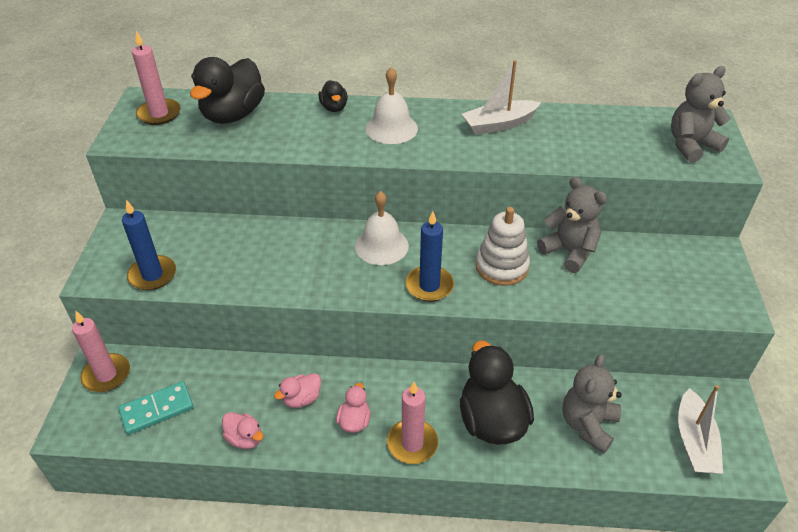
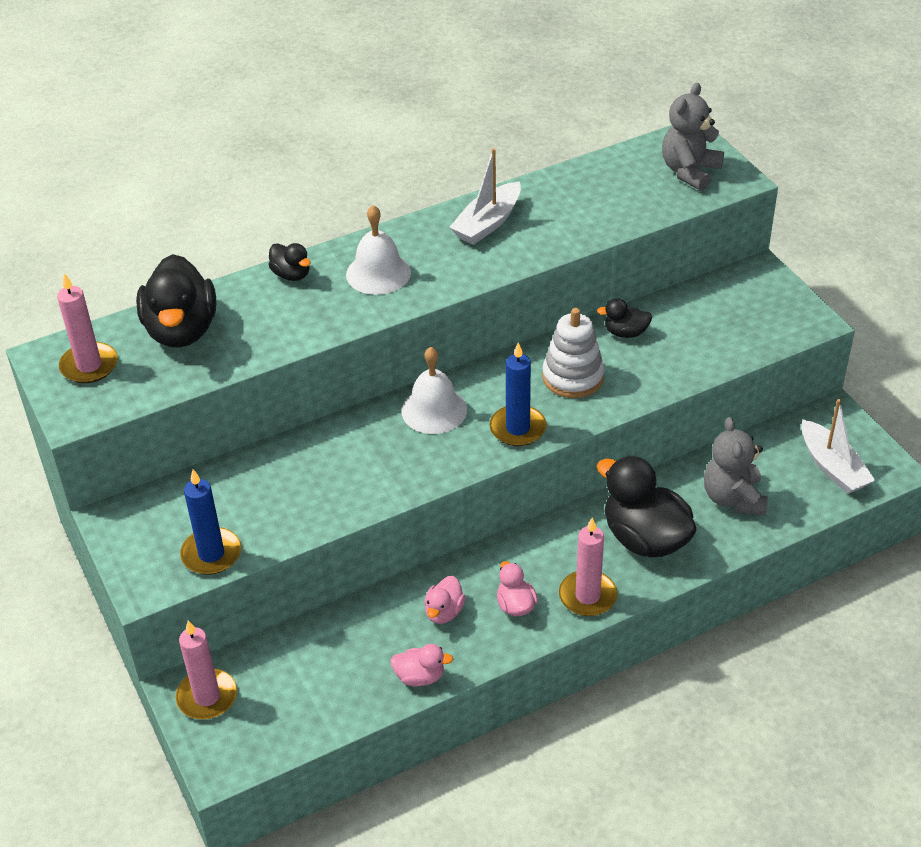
camera: 30 degrees left, 0 degrees up
(157, 409) = (300, 699): turquoise domino -> none
(569, 251) = (625, 333): grey teddy bear -> black duck

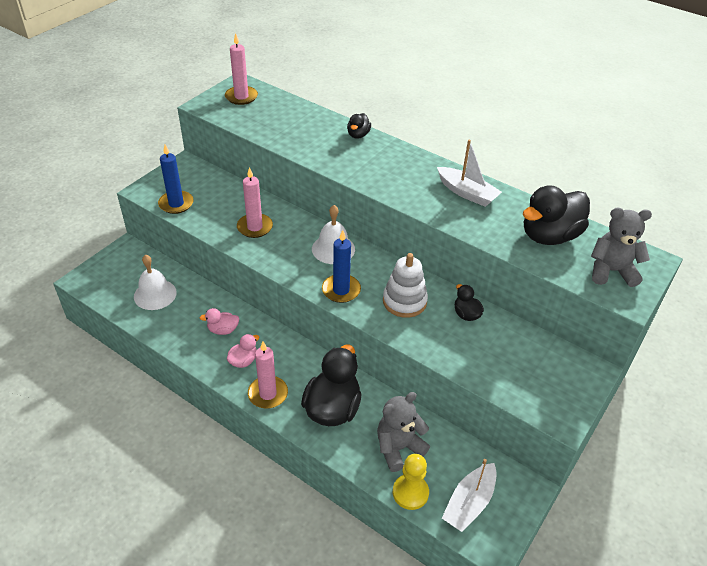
camera: 60 degrees right, 0 degrees up
(181, 330) = (286, 115): black duck -> black duck (549, 236)
(207, 697) = (124, 258): pink candle -> pink candle (255, 227)
(378, 273) = (384, 165): white bell -> white bell (155, 294)
(420, 676) = (170, 336): pink duck -> none
(487, 223) = (467, 193): white boat -> white boat turned 150 degrees counterclockwise
(798, 511) = (410, 493): none -> yellow pawn

